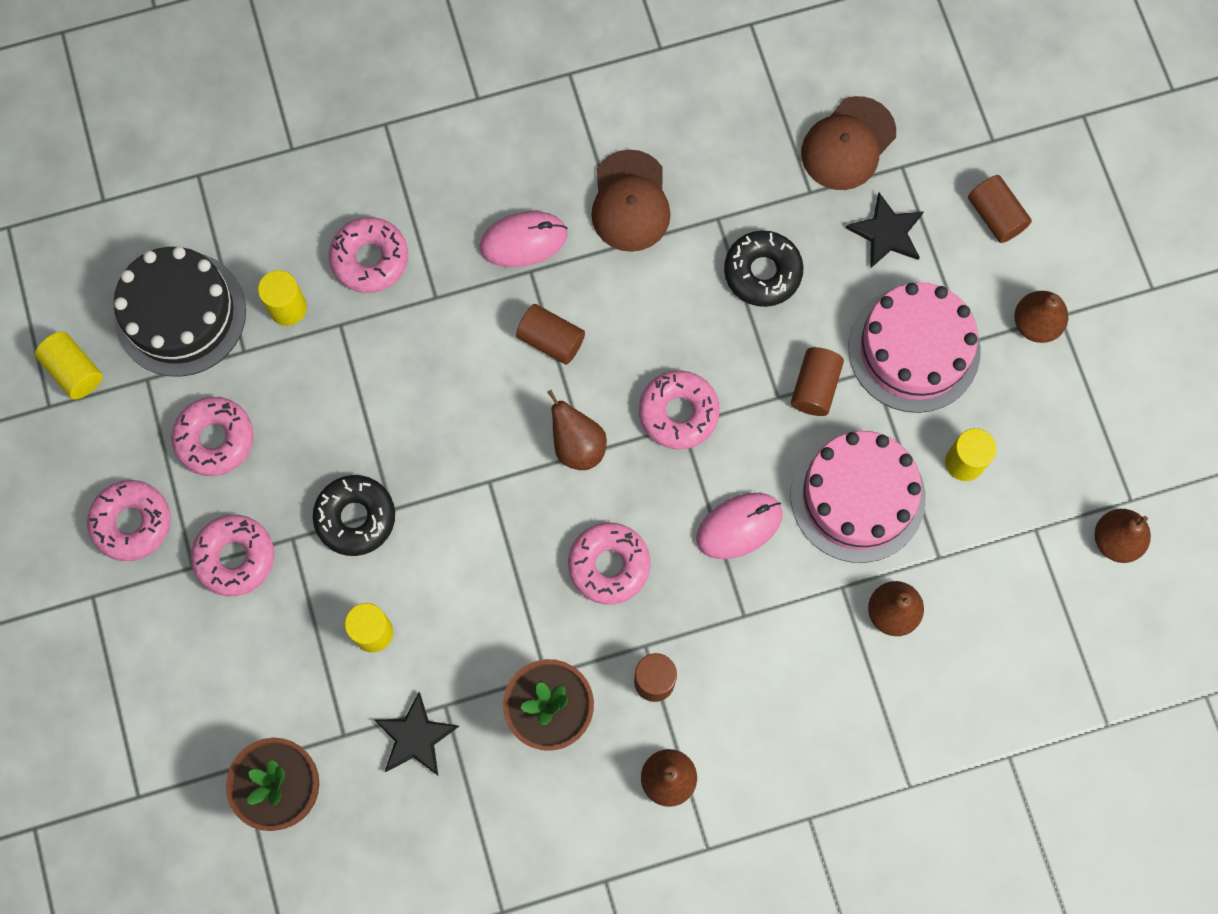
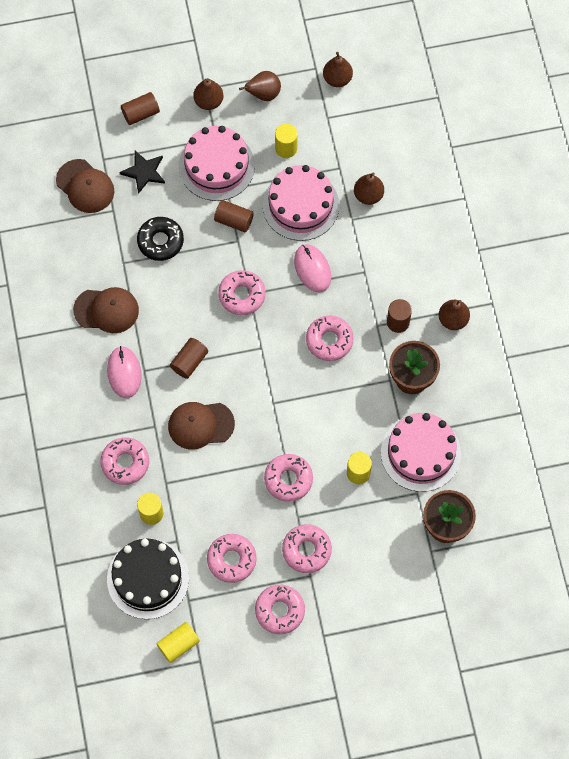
camera: 85 degrees left, 5 degrees down
(355, 518) = (288, 479): black donut -> pink donut
(415, 737) = (420, 453): black star -> pink cake
(442, 368) = (200, 425): none -> brown cap
(577, 445) = (256, 352): brown pear -> brown pear (263, 94)

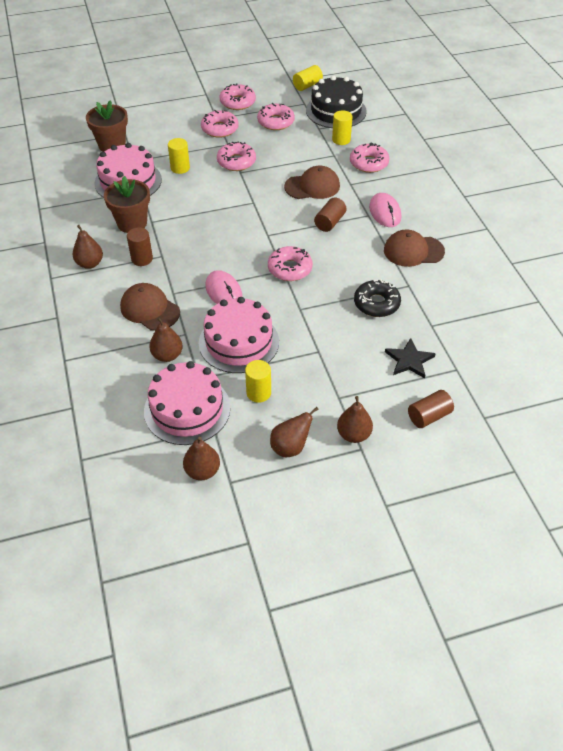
camera: 175 degrees right, 20 degrees down
(85, 186) = (467, 343): brown cap -> brown cap (150, 309)
(216, 166) = (332, 371): pink cake -> pink cake (187, 409)
(234, 220) = (306, 325): brown cylinder -> none
(329, 340) = (206, 243): pink donut -> none

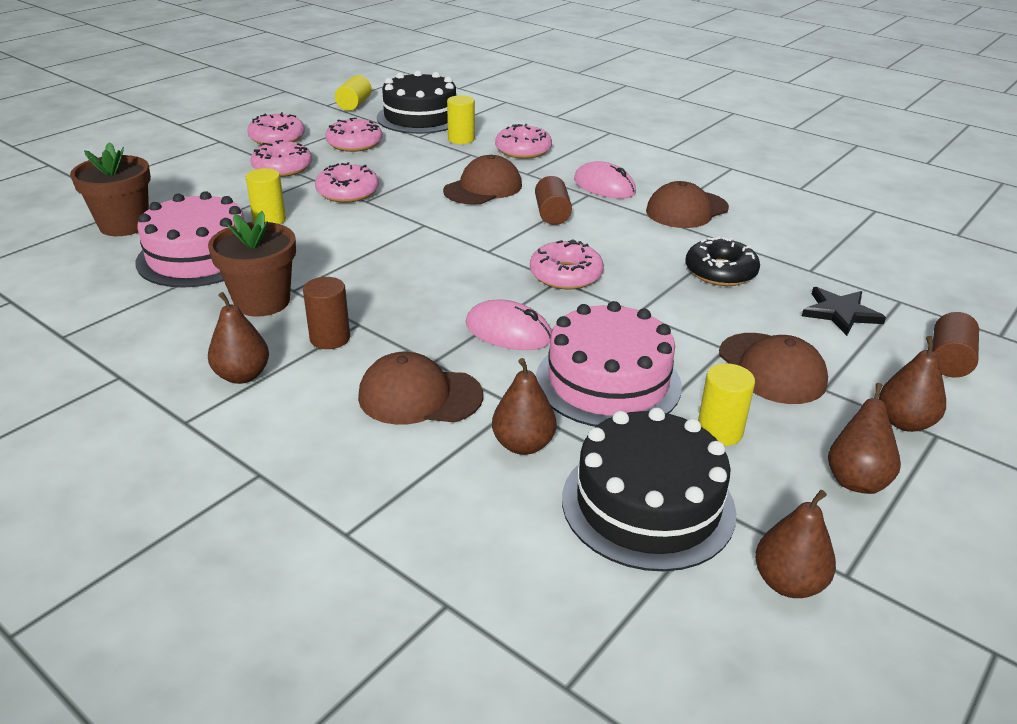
camera: 35 degrees left, 15 degrees down
(187, 409) = (648, 504): pink cake -> black cake
(326, 374) = (771, 368): none -> brown cap

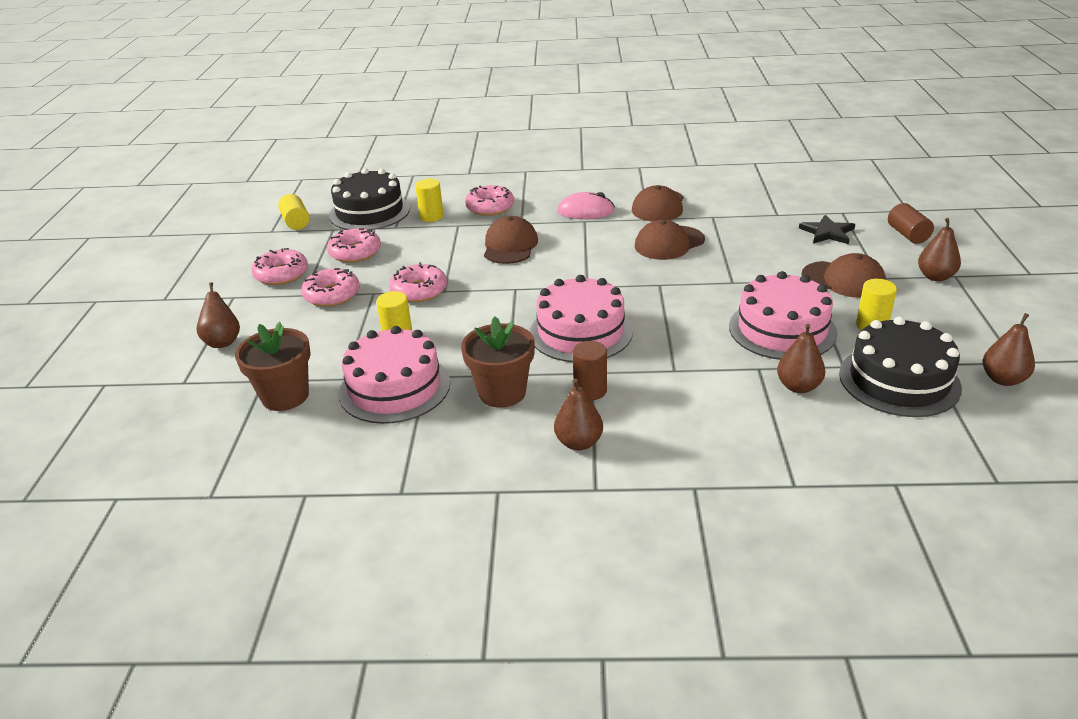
camera: 35 degrees left, 0 degrees up
(412, 286) = (581, 332): none -> pink cake
(419, 396) = (702, 393): brown cap -> brown cap (669, 243)
(508, 332) = (685, 330): pink mouse -> none
(552, 214) = (585, 244): brown cylinder -> none
(565, 275) = (659, 279): pink donut -> none
(720, 272) = (736, 237): black donut -> none
(856, 479) = (957, 316): brown pear -> brown pear (223, 341)

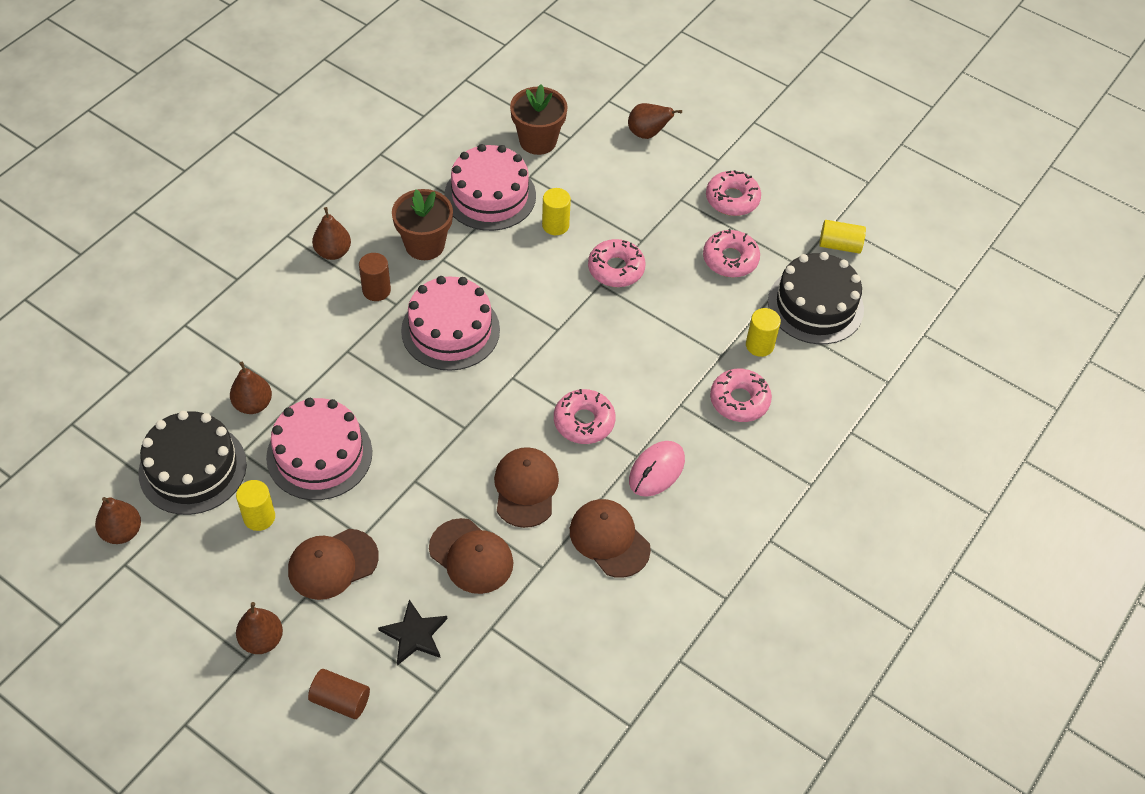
camera: 120 degrees right, 20 degrees up
(332, 295) = (662, 215): pink donut -> pink donut (584, 422)
(510, 246) = (639, 369): brown cap -> brown cap (471, 556)

